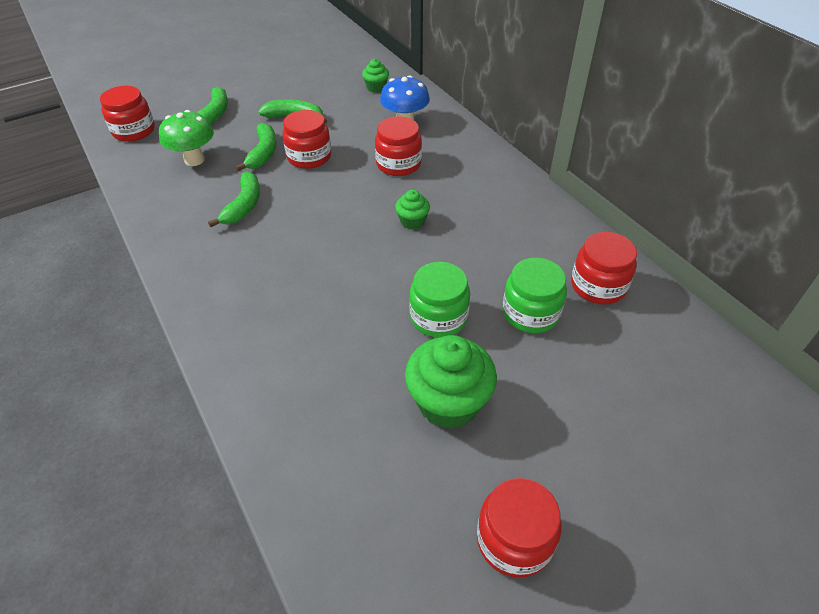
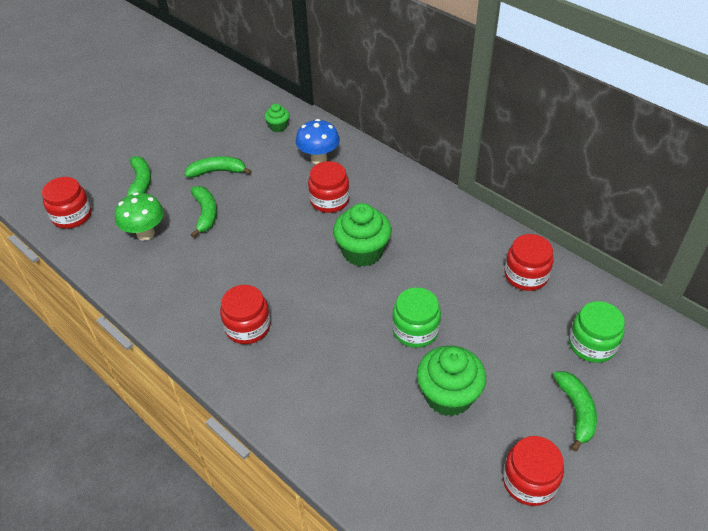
camera: 15 degrees left, 0 degrees up
(243, 206) = (212, 268): green banana -> green banana (576, 411)
(309, 157) = (248, 209): red jar -> red jar (248, 327)
(412, 221) = (362, 252): green cupcake -> green cupcake, size x1.95
(530, 313) = (483, 310): green jar -> green jar (592, 344)

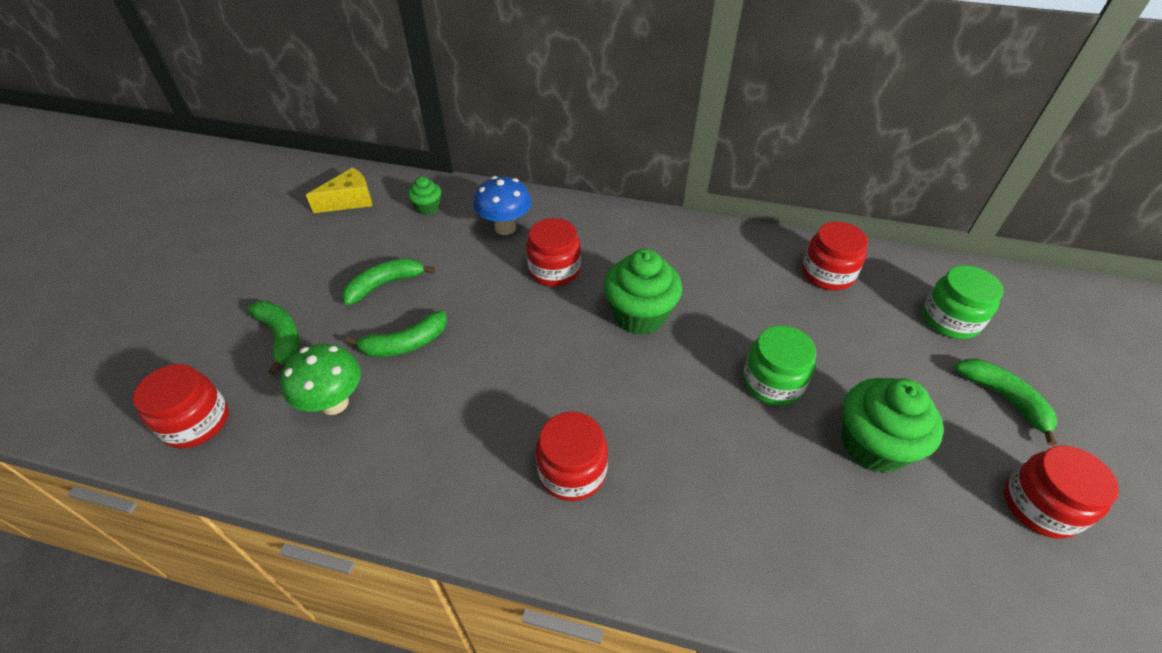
camera: 30 degrees left, 0 degrees up
(205, 214) = (405, 343): green banana -> green banana turned 105 degrees clockwise
(232, 105) = (350, 200): none -> yellow cheese

